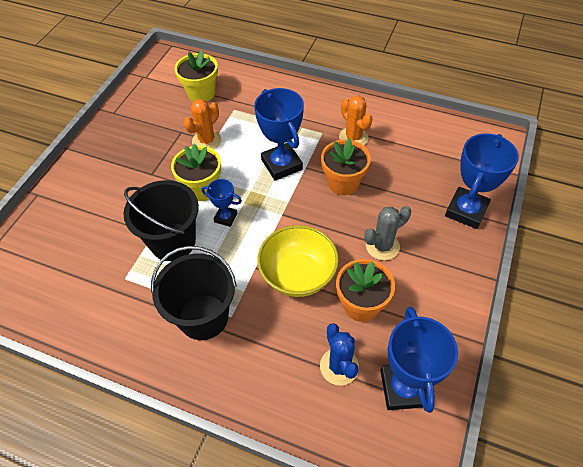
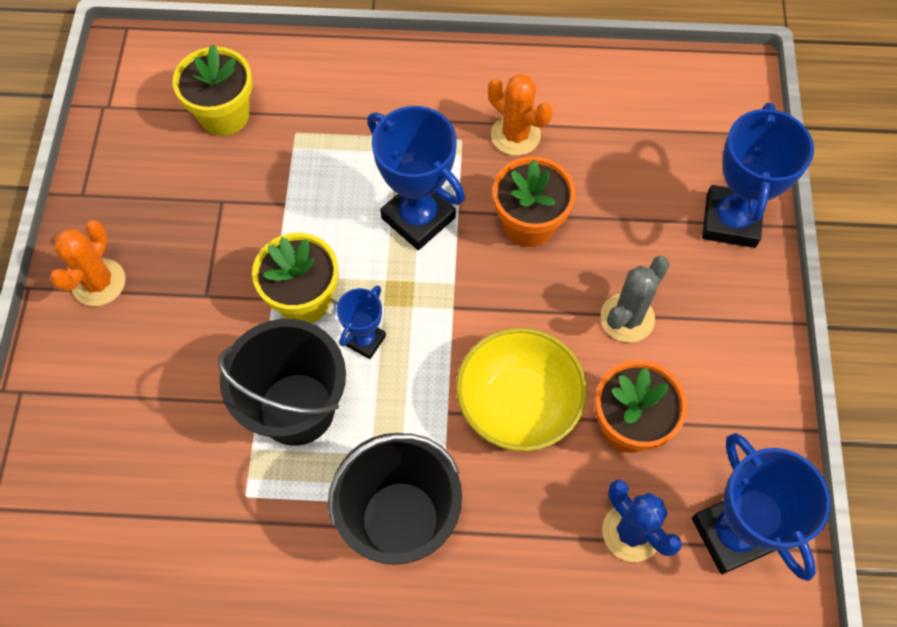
camera: 20 degrees left, 10 degrees up
(206, 140) = (273, 206): orange cactus -> orange cactus (99, 282)
(226, 217) = (365, 340): blue trophy -> blue trophy turned 60 degrees counterclockwise

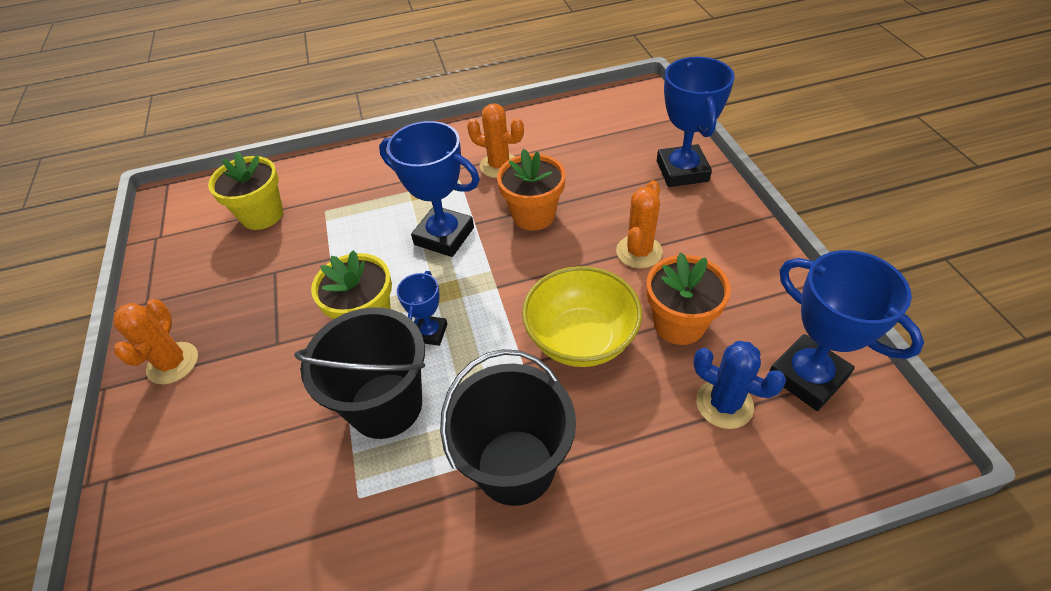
camera: 15 degrees left, 15 degrees down
(627, 318) = (639, 252): grey cactus -> orange cactus

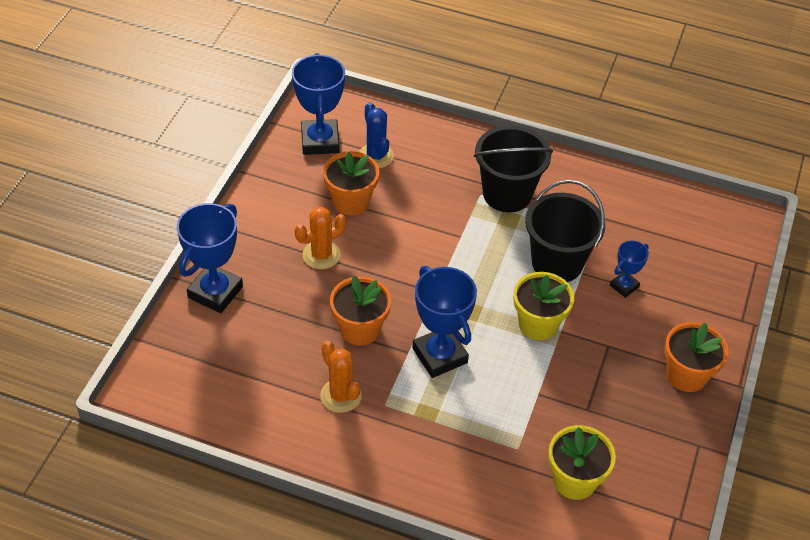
camera: 150 degrees left, 0 degrees up
(173, 363) = (686, 375): orange cactus -> orange flower pot
(430, 333) = (502, 288): blue trophy -> blue trophy (624, 286)
(581, 339) = (415, 228): yellow bowl -> none

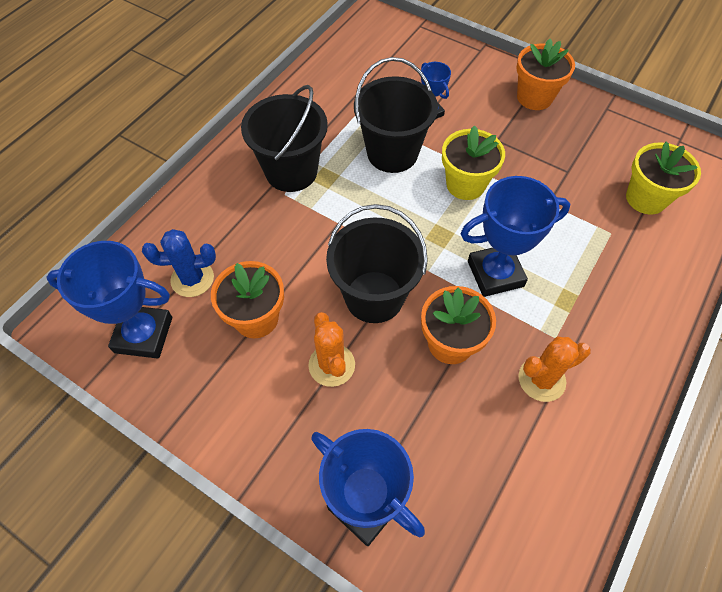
camera: 75 degrees left, 10 degrees up
(391, 272) = (374, 297): none -> black bucket

